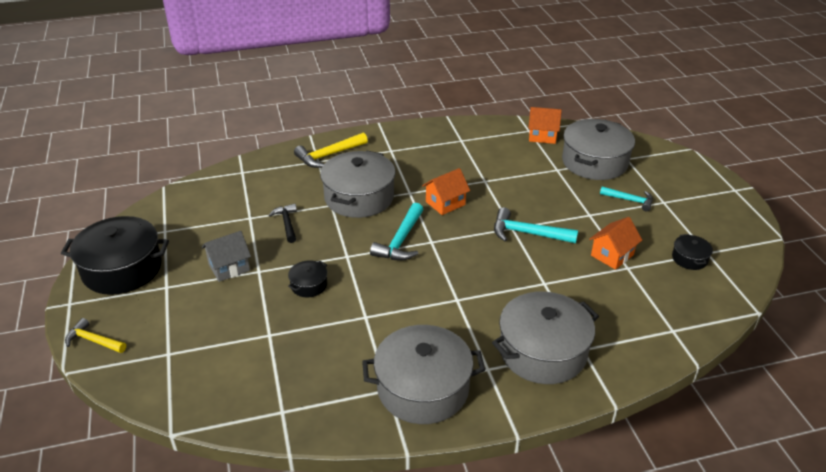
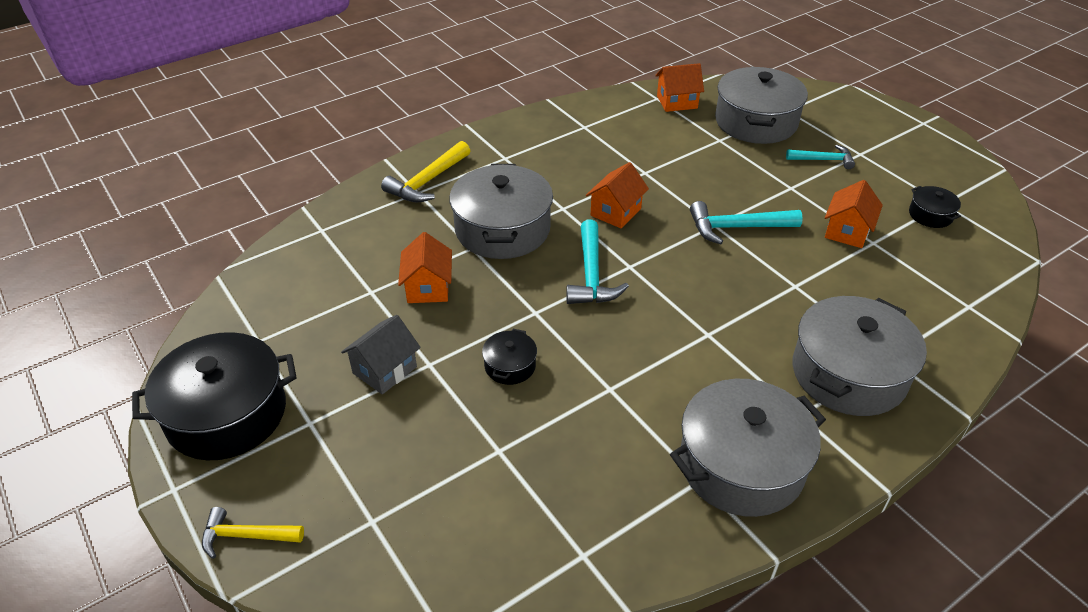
camera: 20 degrees left, 5 degrees up
(287, 223) = (428, 287): black hammer -> orange house

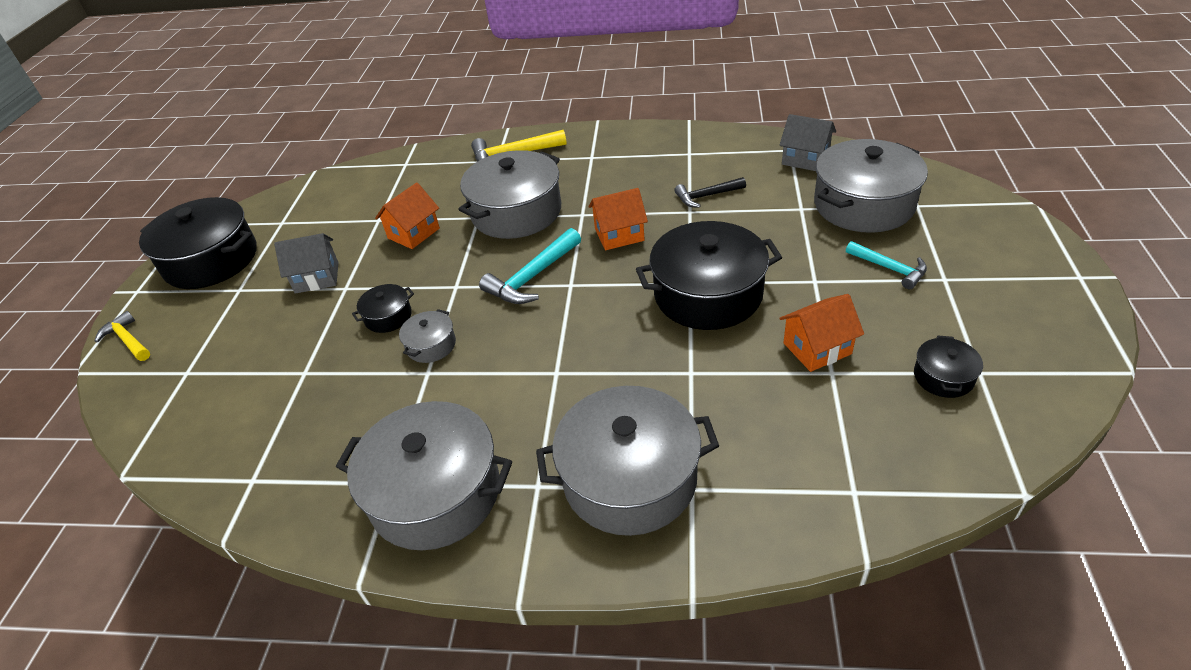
camera: 45 degrees right, 0 degrees up
(583, 367) = (431, 345): none -> grey pot
(642, 156) = (706, 196): none -> black hammer
(677, 102) = (805, 159): orange house -> grey house
(737, 227) = (708, 294): turquoise hammer -> black pot

